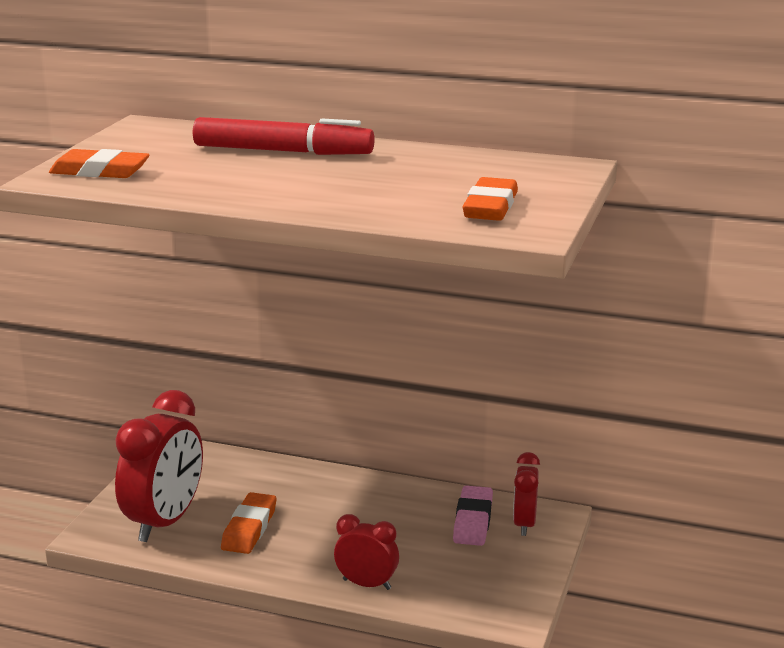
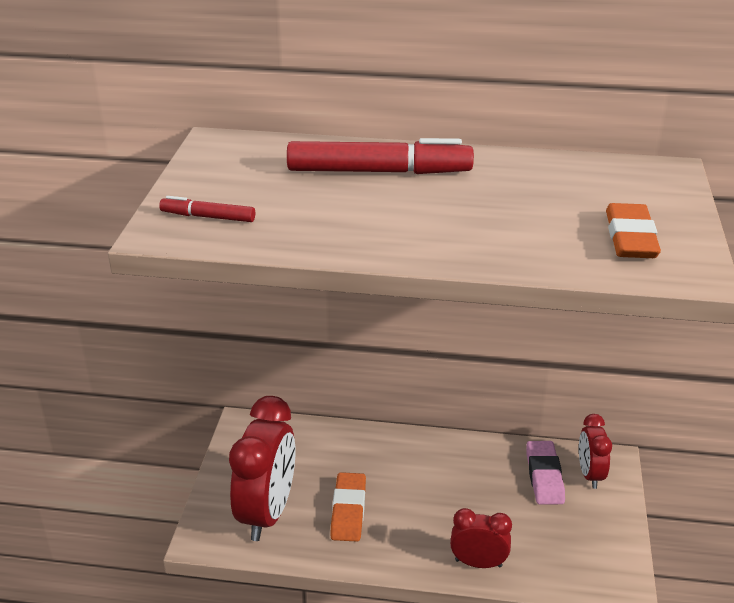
camera: 10 degrees left, 10 degrees up
(100, 171) = (208, 217): orange eraser -> red marker

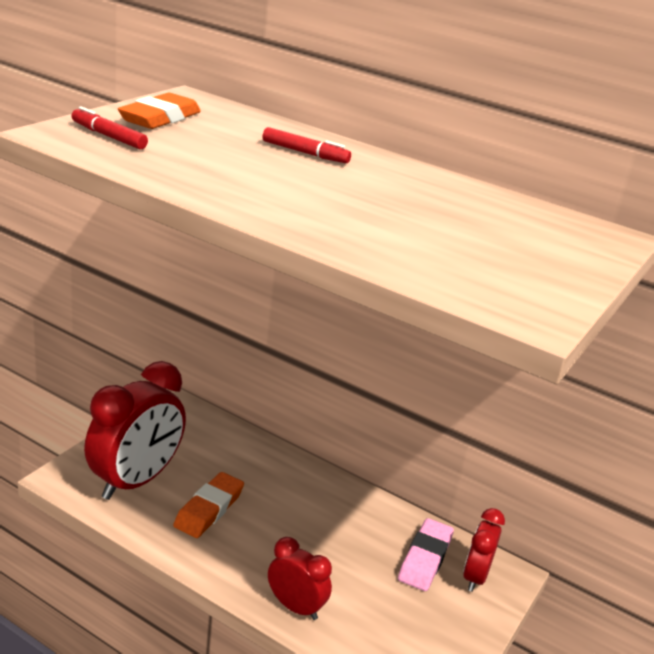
camera: 20 degrees right, 5 degrees down
(379, 171) = (305, 153): red marker -> red marker, size x0.49
(630, 238) = (498, 268): orange eraser -> orange eraser (160, 118)

